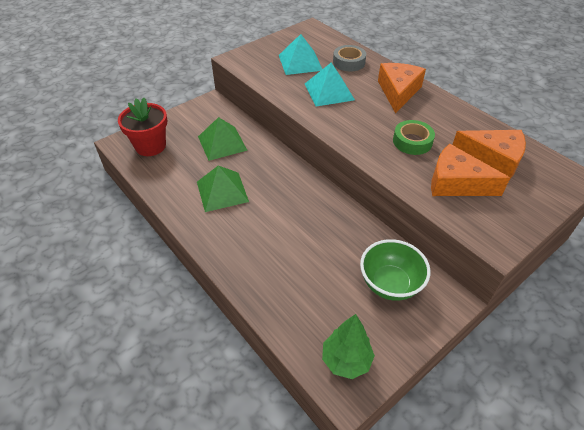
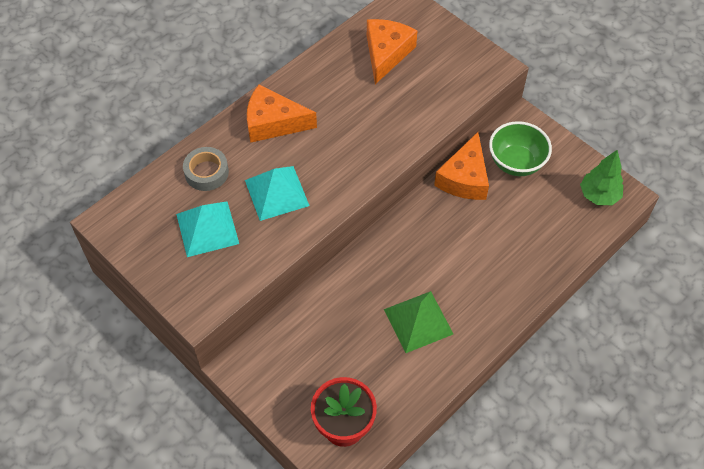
camera: 95 degrees left, 10 degrees up
(222, 143) = (330, 336): green pyramid -> none
(412, 141) = (367, 115): green tape -> none
(456, 183) = (426, 85): orange cheese -> orange cheese (464, 178)

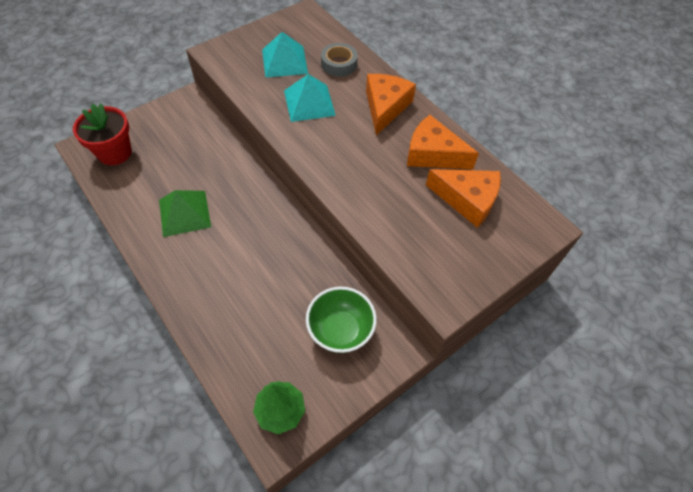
camera: 95 degrees right, 0 degrees up
(464, 178) = (329, 277): orange cheese -> orange cheese (433, 154)

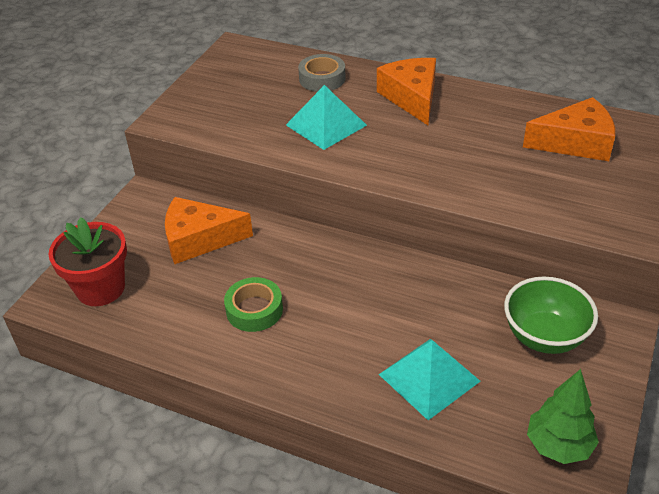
camera: 25 degrees left, 15 degrees down
(184, 213) = (254, 310): green pyramid -> green tape
(284, 61) = (258, 98): turquoise pyramid -> turquoise pyramid (429, 378)
(433, 154) = (502, 118): orange cheese -> orange cheese (199, 239)

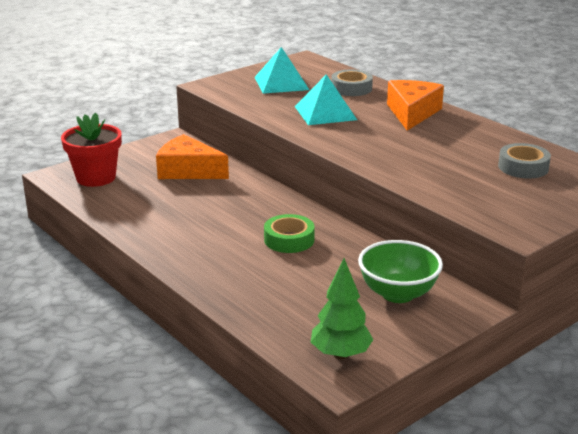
camera: 25 degrees right, 15 degrees down
(254, 310) = (188, 216): green tape -> green tape (289, 240)
(429, 378) = (279, 288): turquoise pyramid -> turquoise pyramid (281, 83)
(575, 142) = (523, 167): orange cheese -> grey tape

